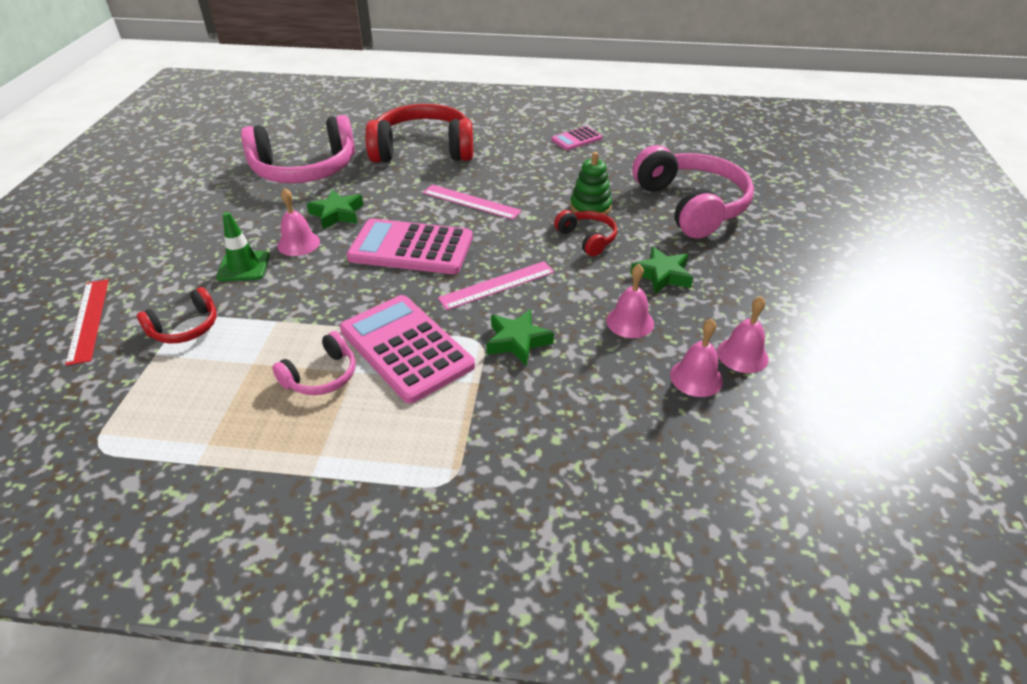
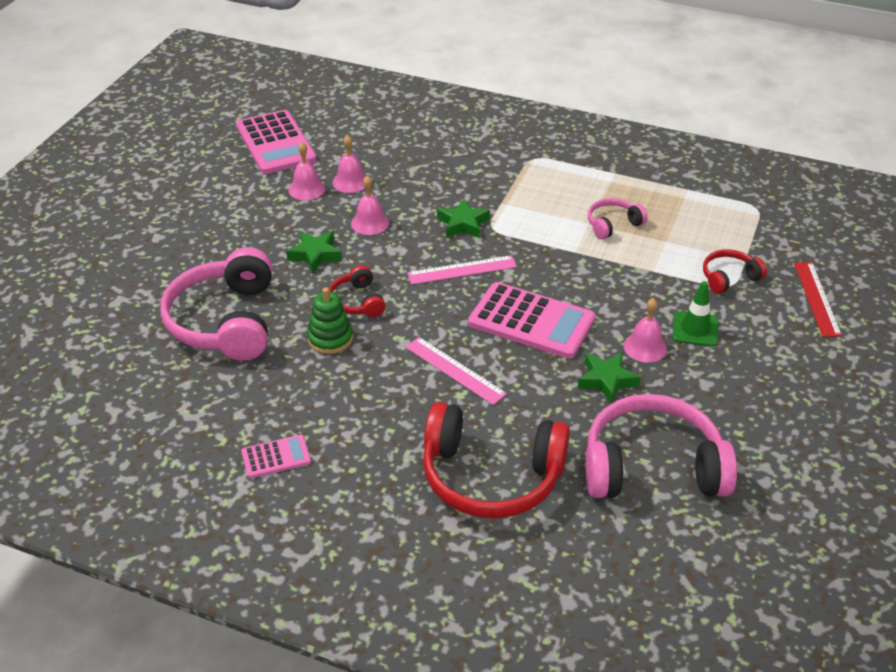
camera: 165 degrees left, 0 degrees up
(406, 348) = (549, 233): pink calculator -> pink calculator (276, 143)

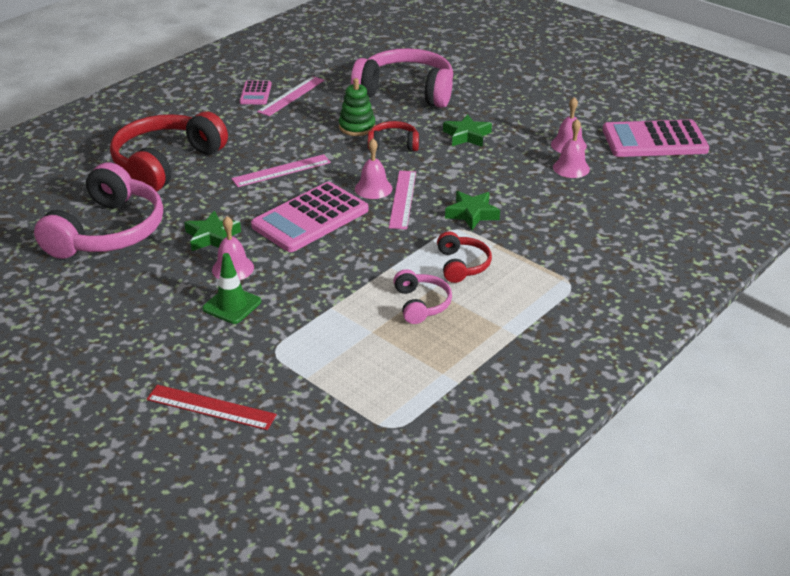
camera: 110 degrees right, 5 degrees down
(271, 419) = (291, 96): none -> pink ruler
(370, 223) = (499, 167): pink bell -> pink bell (373, 188)
(729, 277) = (287, 355): red headphones -> red headphones (462, 265)

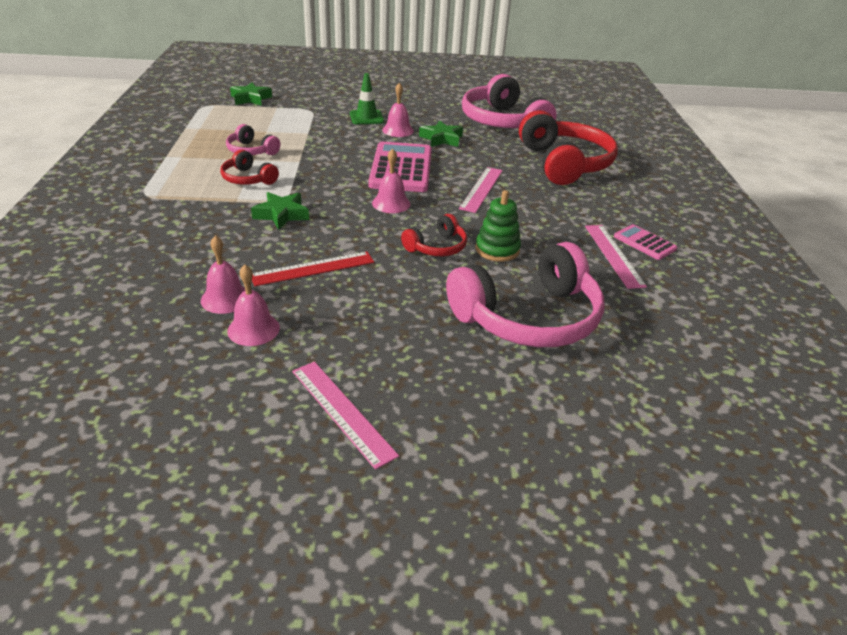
camera: 135 degrees right, 0 degrees up
(211, 407) = (308, 88): red ruler -> red ruler (313, 269)
(402, 199) = (355, 204): pink ruler -> pink ruler (342, 411)
(467, 136) = (382, 288): green star -> green star (250, 98)
(654, 140) = (136, 393): pink calculator -> none

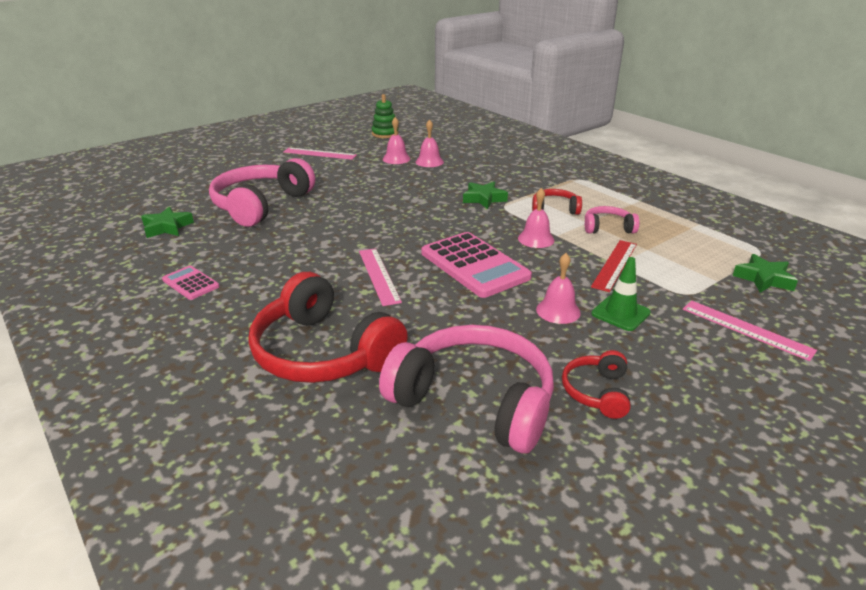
camera: 145 degrees right, 5 degrees down
(313, 269) = (412, 184): red ruler -> red ruler (614, 265)
(391, 203) = (431, 233): pink bell -> pink bell (536, 239)
(437, 247) = (357, 218): red headphones -> red headphones (596, 392)
(441, 139) = (498, 322): green star -> green star (167, 227)
(497, 250) = (314, 232): green stacking toy -> green stacking toy (385, 134)
(613, 255) = (217, 262): pink ruler -> pink ruler (746, 329)
(644, 243) = (190, 283): pink calculator -> pink calculator turned 150 degrees counterclockwise

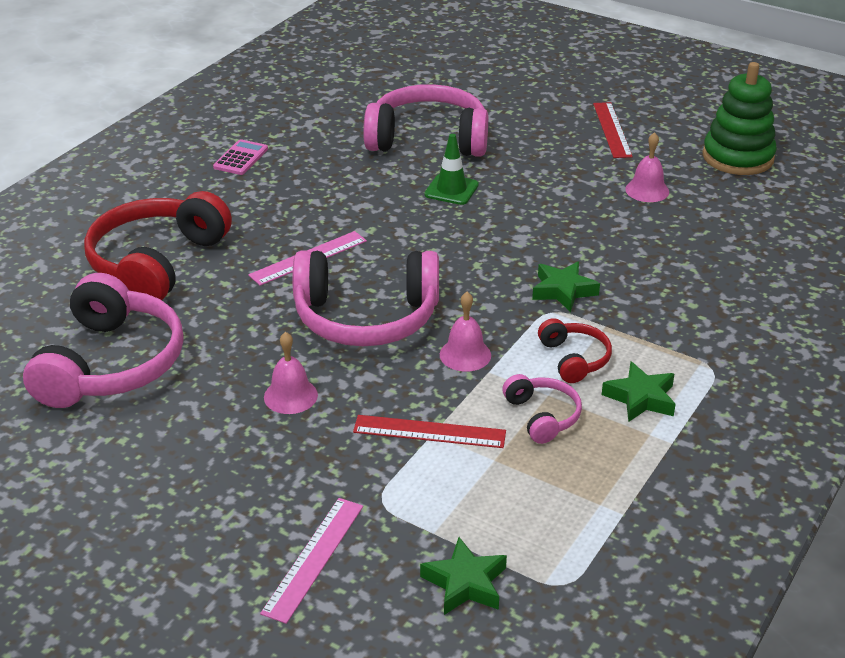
camera: 70 degrees right, 5 degrees up
(167, 227) = (341, 106): green star -> green star (640, 398)
(319, 154) = (612, 129): pink ruler -> red ruler
(385, 134) = (738, 157): green stacking toy -> green stacking toy, size x1.60
(429, 162) = (660, 219): pink bell -> none
(474, 265) = (366, 317): pink calculator -> pink headphones
(596, 392) = (146, 440): red headphones -> none
(620, 313) = (306, 446): green traffic cone -> green traffic cone (451, 190)

